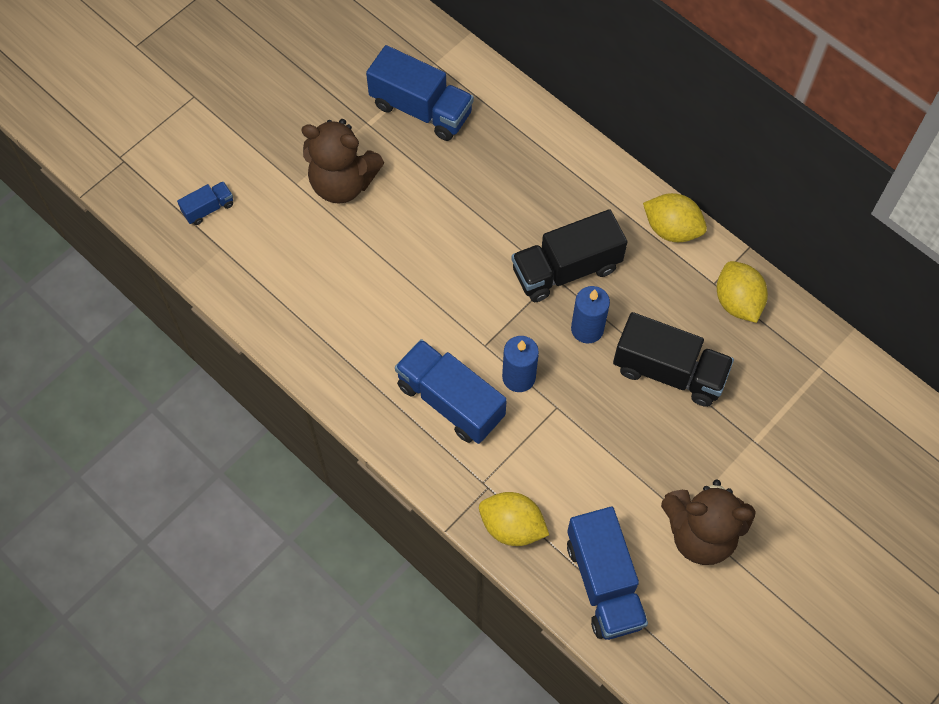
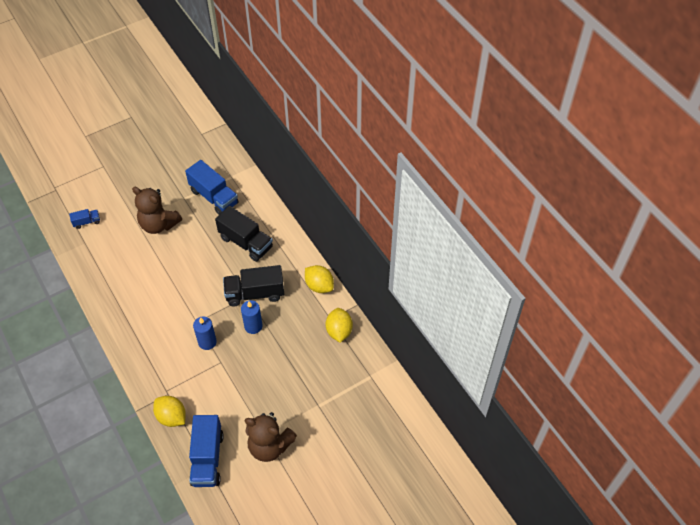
camera: 15 degrees right, 10 degrees down
(450, 401) = (167, 345): blue truck -> none
(669, 371) = (287, 358): black truck -> black truck (246, 242)

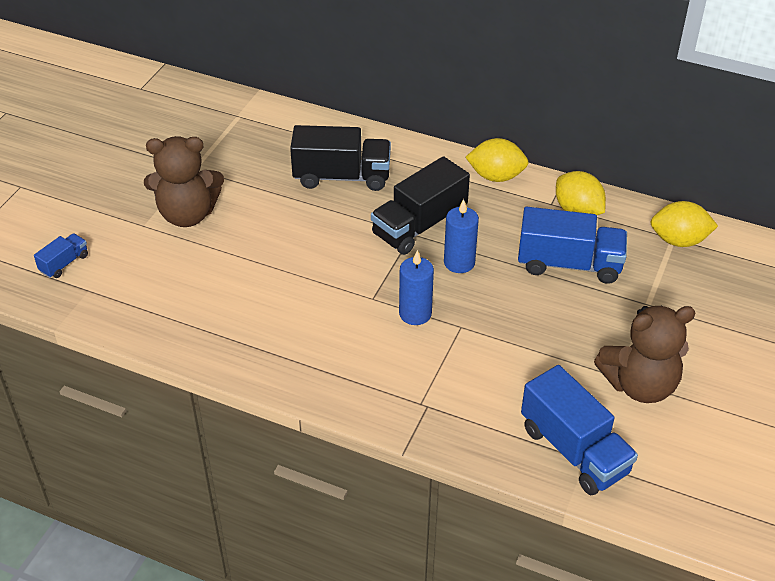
camera: 35 degrees left, 10 degrees down
(172, 417) = (465, 430): yellow lemon -> yellow lemon (679, 240)
(214, 197) = (238, 148): blue truck -> blue truck (569, 264)

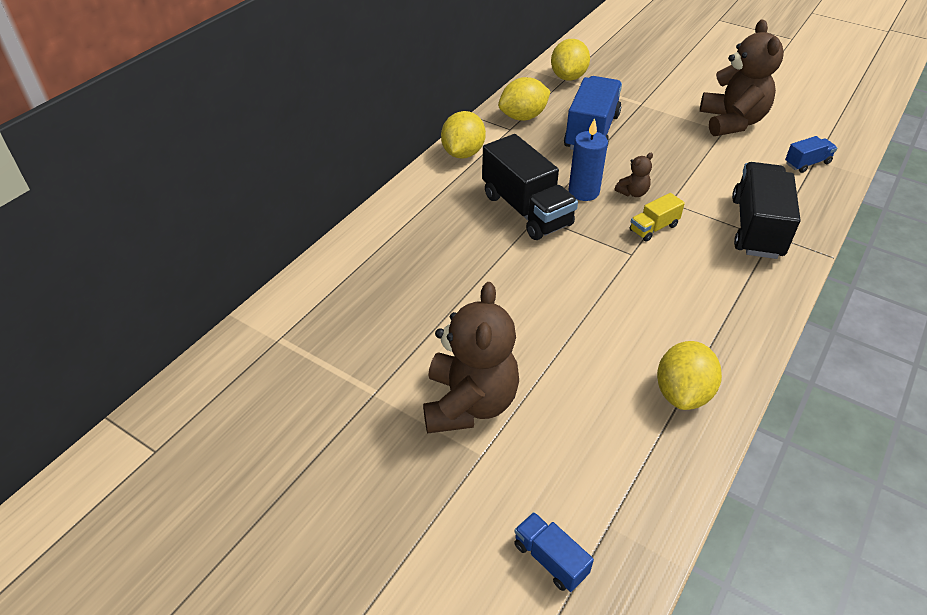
camera: 80 degrees left, 0 degrees up
(207, 330) = (682, 393): none -> yellow lemon
(342, 177) = (433, 256): black truck -> black truck (756, 228)
(415, 313) = (653, 228): blue candle -> yellow truck
(468, 298) = (633, 193): none -> brown teddy bear
(574, 450) = (807, 163): blue truck -> blue truck, size x0.49

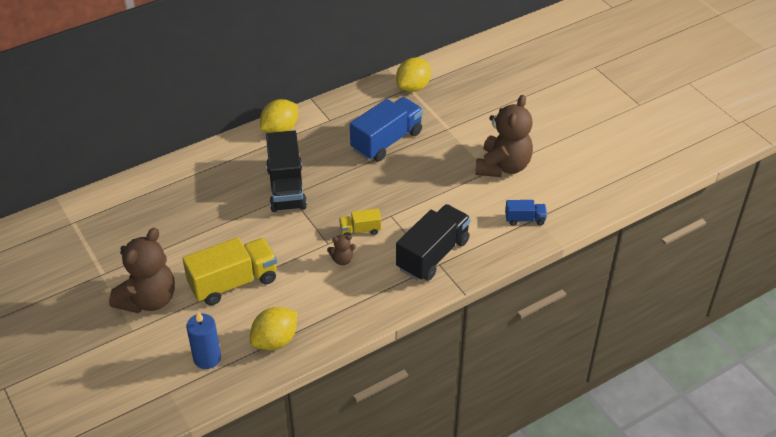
camera: 25 degrees right, 0 degrees up
(523, 117) = (348, 112): yellow lemon -> none
(550, 559) = (125, 395): blue truck -> none
(562, 339) = (233, 283): none -> yellow truck
(583, 192) = (337, 187): blue candle -> blue candle (207, 358)
(633, 193) = (371, 199): brown teddy bear -> brown teddy bear (342, 260)

